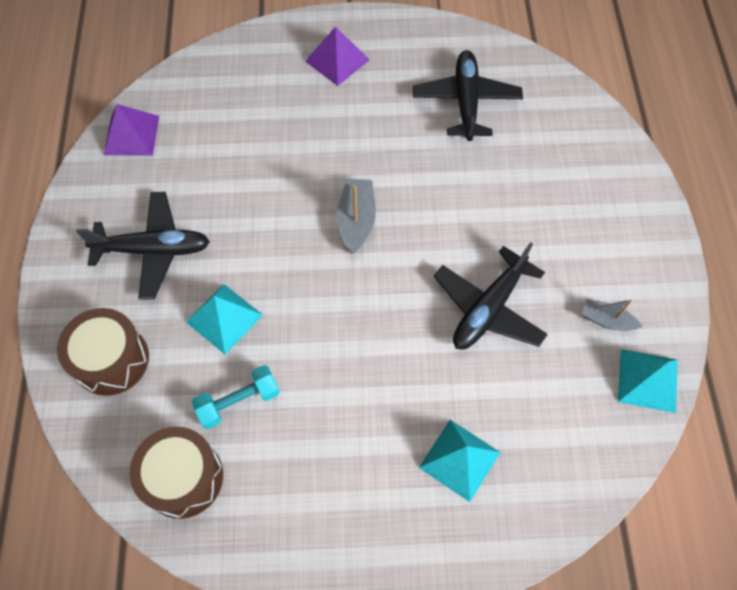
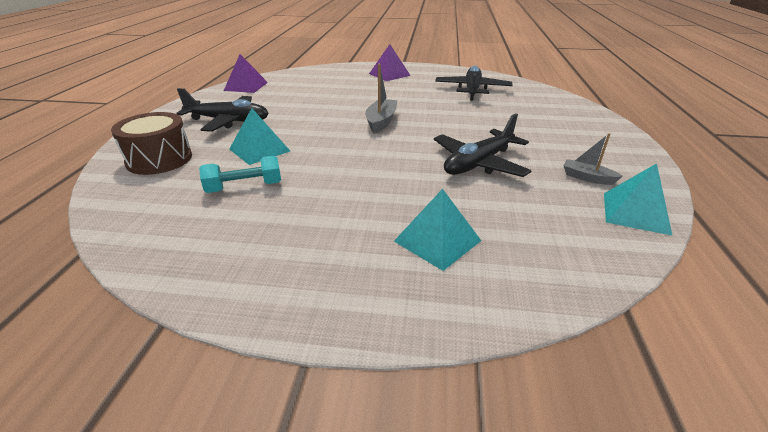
camera: 10 degrees right, 30 degrees down
(183, 477) = (165, 222): brown drum -> none

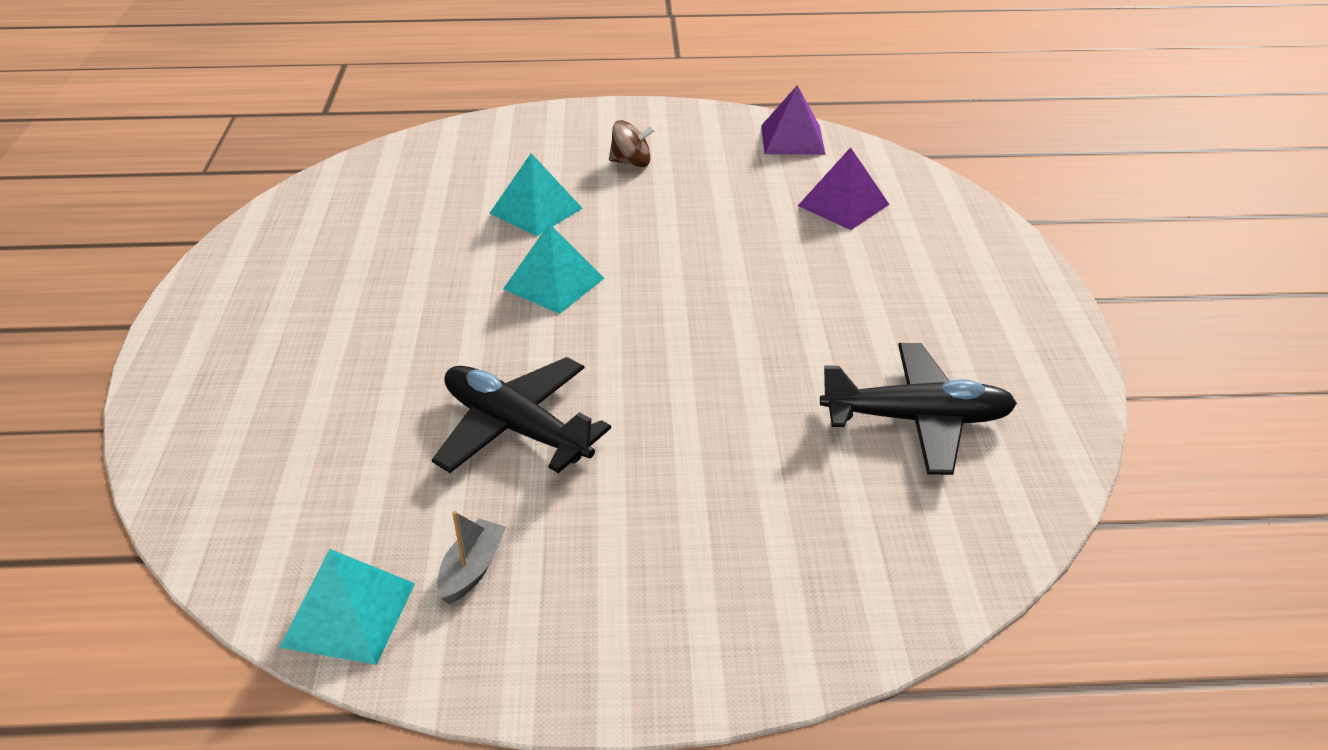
camera: 80 degrees right, 5 degrees up
(159, 159) = (497, 148): brown drum -> none
(228, 121) = (631, 162): black plane -> brown spinning top
(244, 187) = (428, 224): turquoise dumbbell -> none
(381, 122) = (673, 305): grey boat -> none
(389, 74) = (963, 285): purple pyramid -> purple pyramid (843, 205)
(437, 241) = (295, 390): turquoise pyramid -> turquoise pyramid (553, 283)

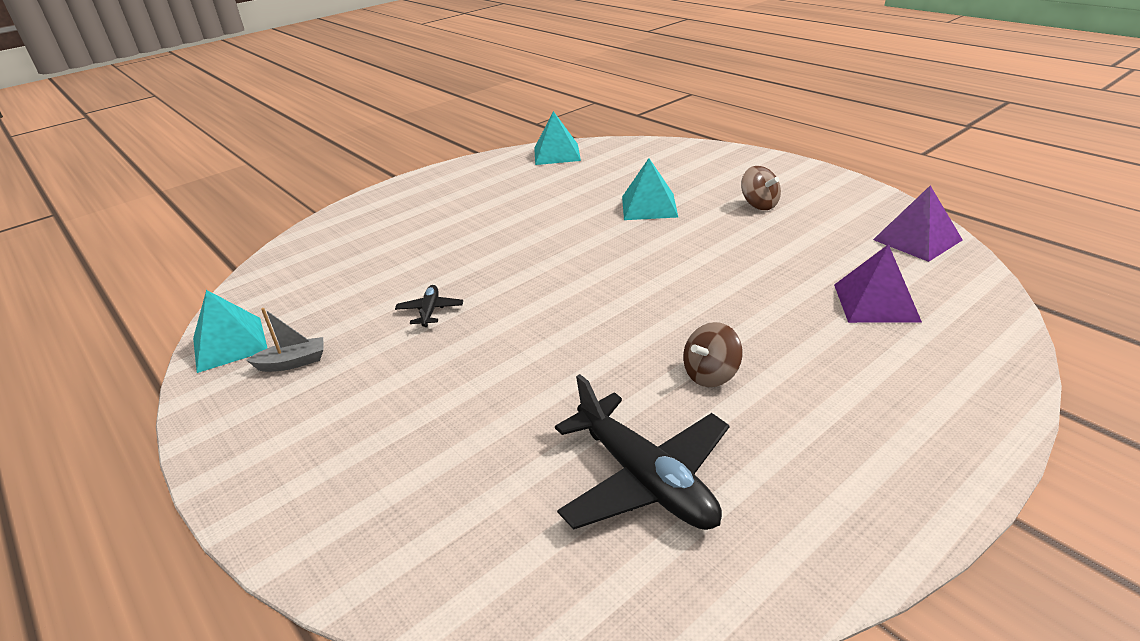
camera: 55 degrees right, 5 degrees down
(516, 428) = (430, 311): black plane -> black plane, size x0.46
(553, 283) = (585, 249): turquoise pyramid -> turquoise pyramid (557, 154)
(834, 323) = (711, 374): none -> brown spinning top

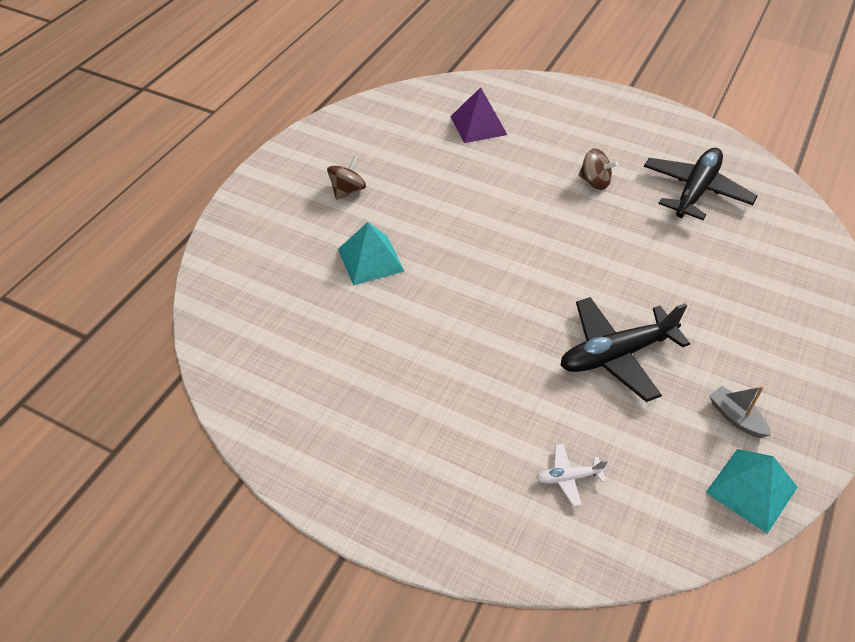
camera: 115 degrees left, 15 degrees up
(349, 257) = (568, 478): none -> white plane
(430, 311) = (616, 355): black plane -> black plane, size x2.16
(557, 154) = (243, 379): turquoise pyramid -> none
(917, 240) = (385, 111): purple pyramid -> none

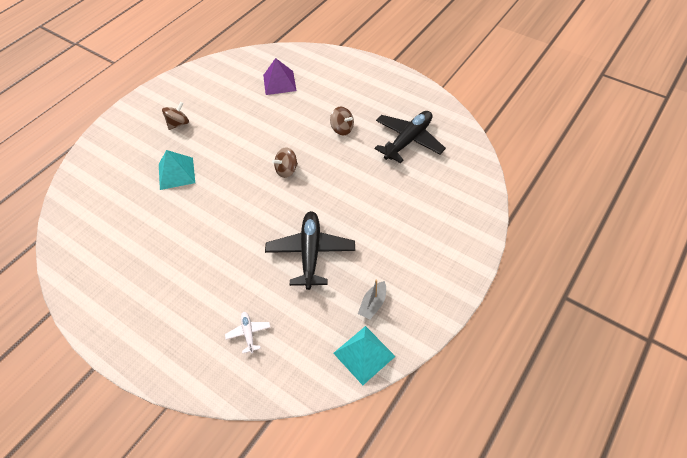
camera: 10 degrees right, 5 degrees up
(536, 243) = (286, 170): none -> brown spinning top
(568, 478) = (248, 333): white plane -> white plane turned 75 degrees clockwise
(616, 355) = (310, 253): black plane -> black plane turned 105 degrees clockwise
(736, 417) = (373, 304): grey boat -> grey boat turned 120 degrees counterclockwise

